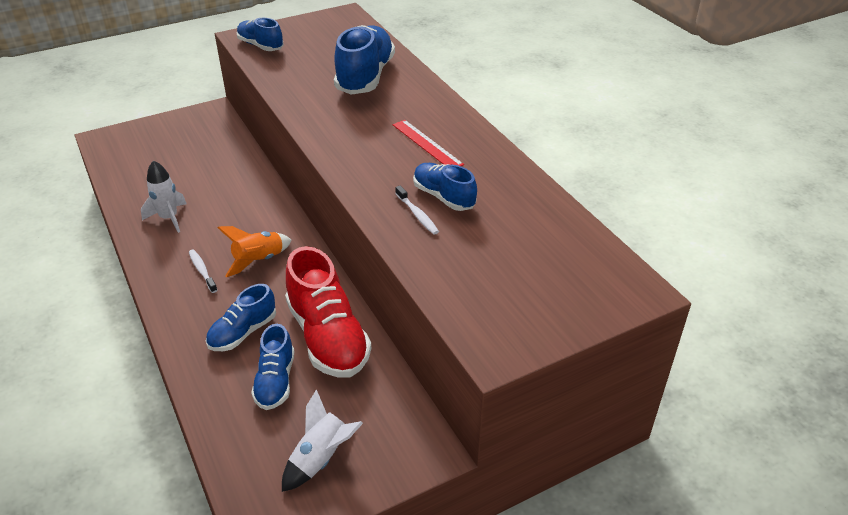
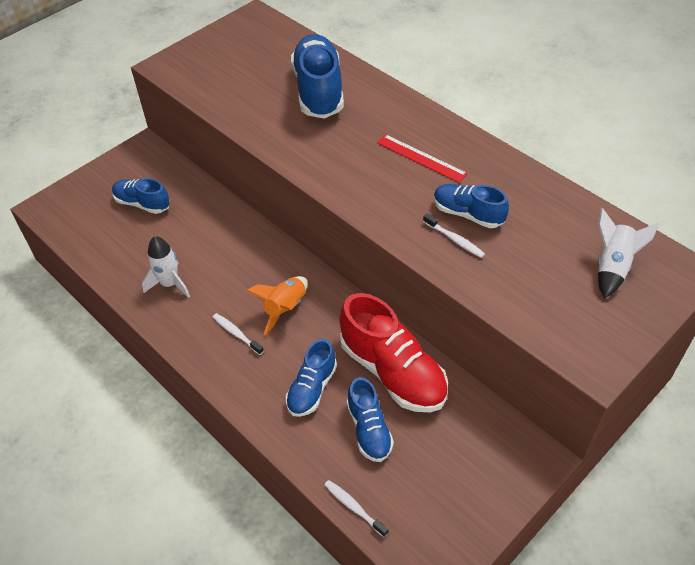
camera: 15 degrees left, 10 degrees up
(220, 445) = (354, 507): none -> white toothbrush
(260, 46) = (190, 74): blue shoe -> blue shoe (142, 203)
(321, 458) = (449, 492): white rocket -> white rocket (612, 267)

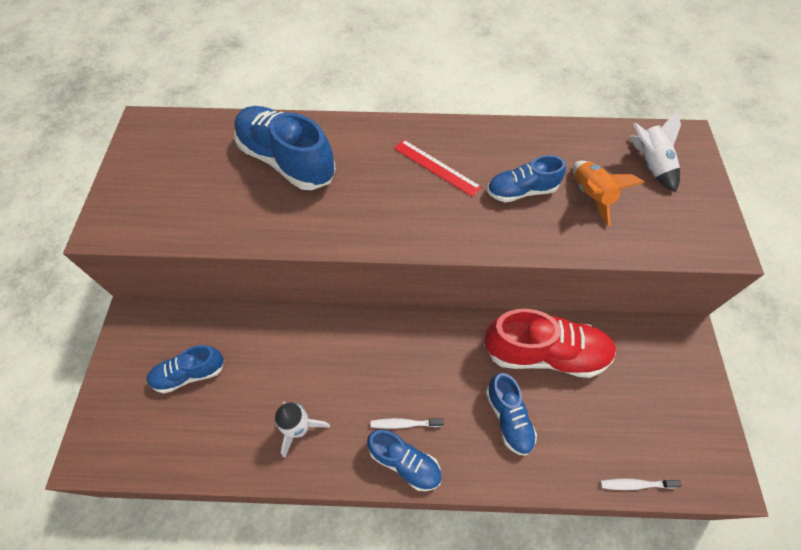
camera: 45 degrees left, 10 degrees up
(285, 308) = (417, 368): orange rocket -> orange rocket (590, 196)
(369, 429) = (579, 413): blue shoe -> blue shoe (404, 462)
(421, 158) = (436, 167): red ruler -> red ruler turned 45 degrees clockwise
(454, 240) = (537, 219): white toothbrush -> none

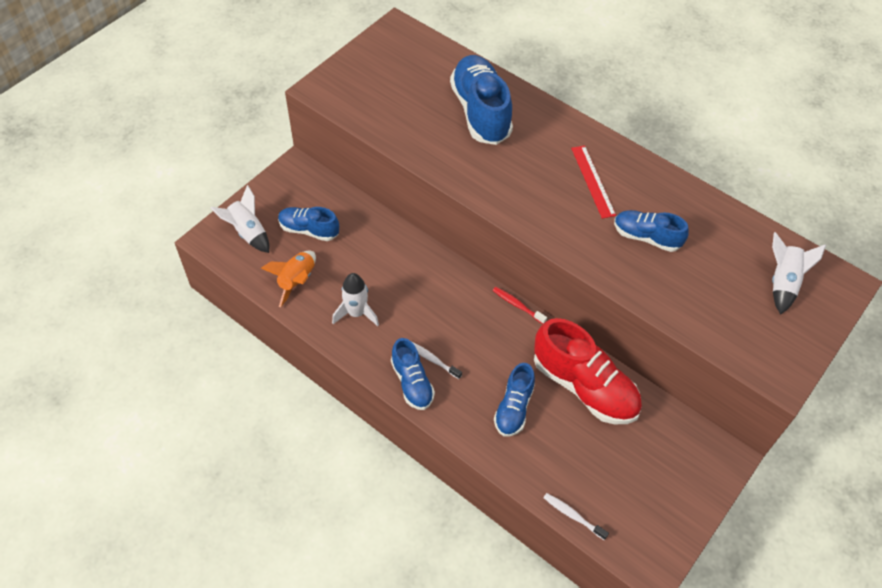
camera: 35 degrees right, 5 degrees down
(125, 420) = (248, 232): none -> white rocket
(434, 317) = (517, 305): none -> red toothbrush
(590, 196) = (702, 274): orange rocket -> orange rocket (297, 281)

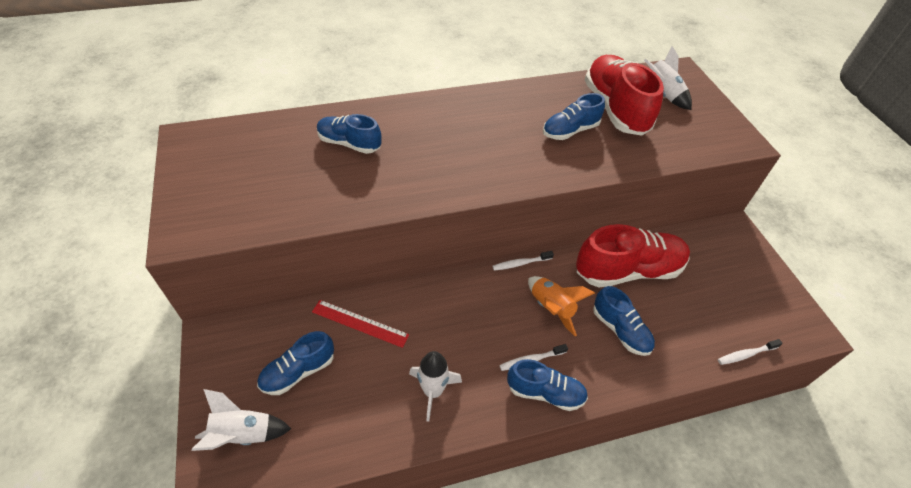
camera: 55 degrees left, 5 degrees down
(297, 281) = (349, 423): orange rocket -> orange rocket (551, 308)
(480, 112) = (349, 143): blue shoe -> blue shoe, size x0.58
(517, 305) = (520, 263): red toothbrush -> white toothbrush
(593, 181) = (490, 125): red ruler -> red ruler (360, 323)
(716, 256) = (615, 109): none -> red shoe

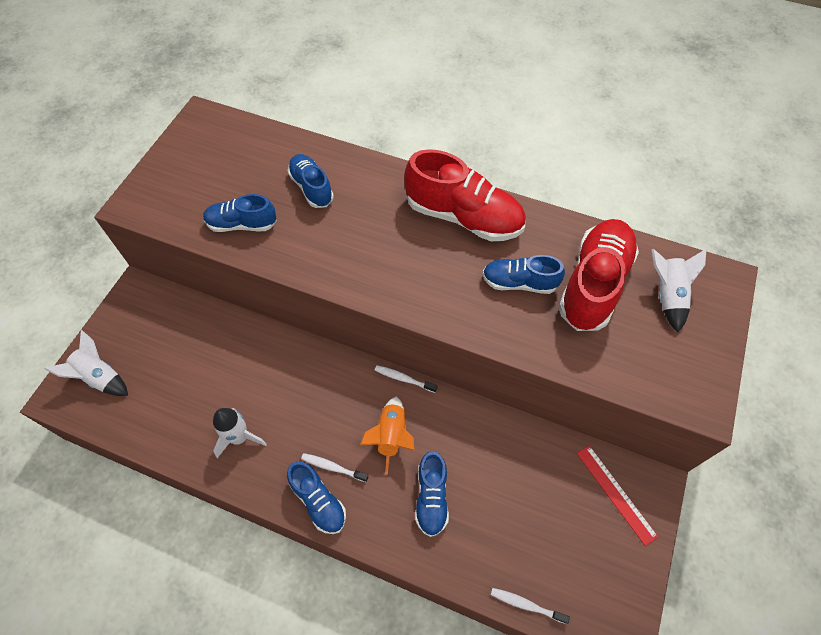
camera: 40 degrees right, 10 degrees up
(298, 371) = (166, 356): blue shoe -> blue shoe (242, 224)
(360, 323) = (236, 346): red ruler -> red ruler (615, 493)
(628, 270) = (495, 450): red shoe -> red shoe (463, 217)

